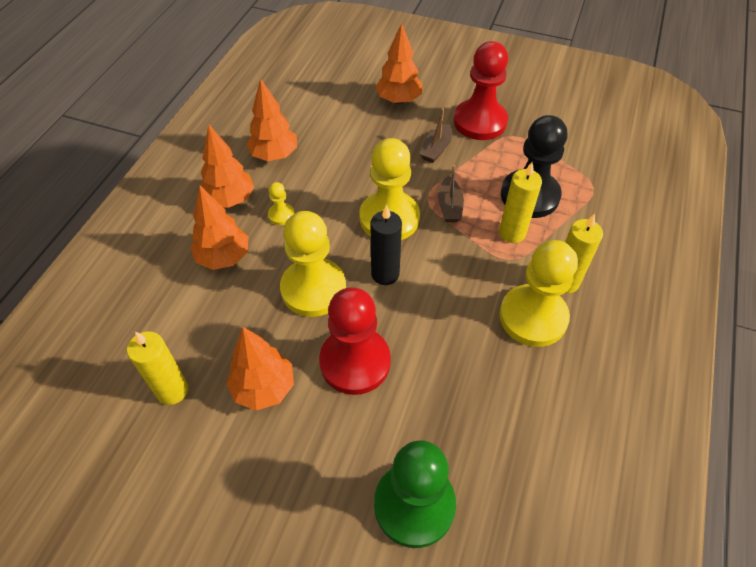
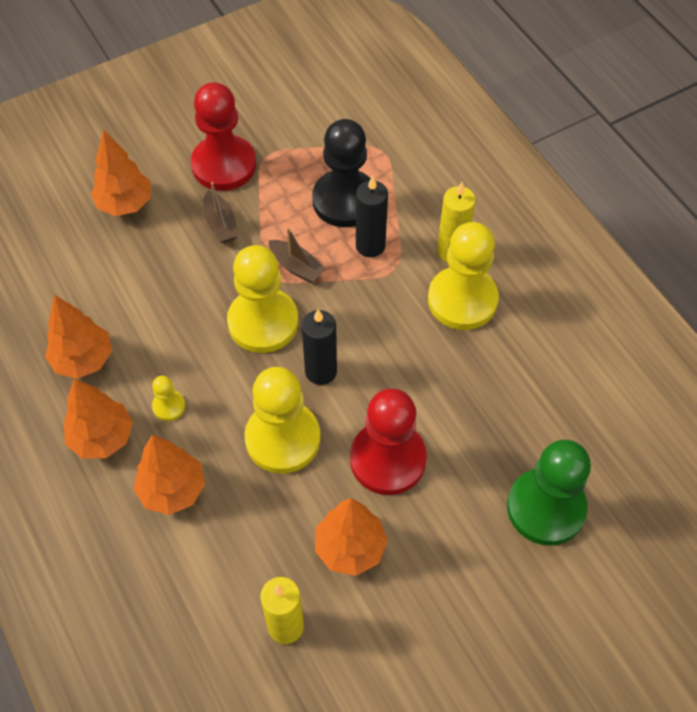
camera: 50 degrees left, 5 degrees up
(512, 233) = (370, 246): yellow candle -> black candle

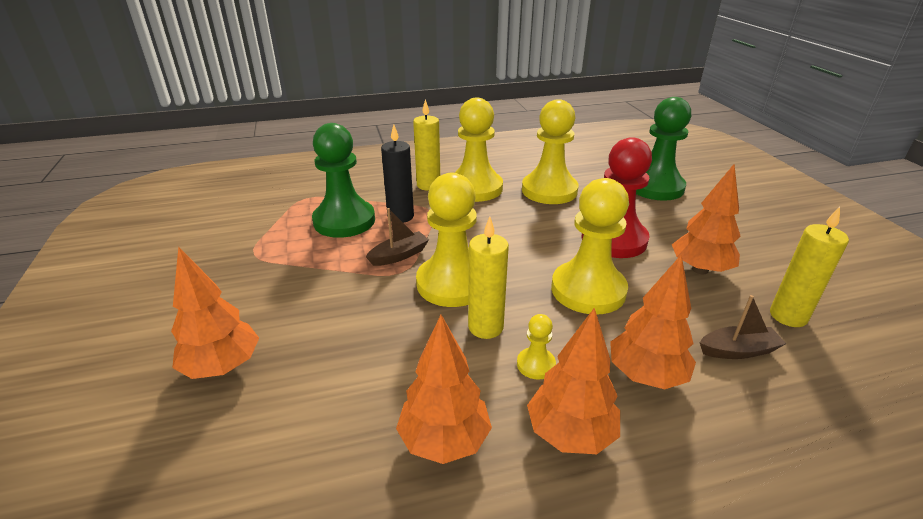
camera: 75 degrees left, 25 degrees down
(207, 361) = (485, 327): none -> yellow candle
(220, 224) = (314, 294): brown boat -> brown boat (738, 350)
(224, 165) = (239, 281): red pawn -> none
(321, 371) = (520, 259): black candle -> none
(345, 200) = (344, 221): black pawn -> green pawn
(486, 381) = (549, 190): none -> yellow pawn

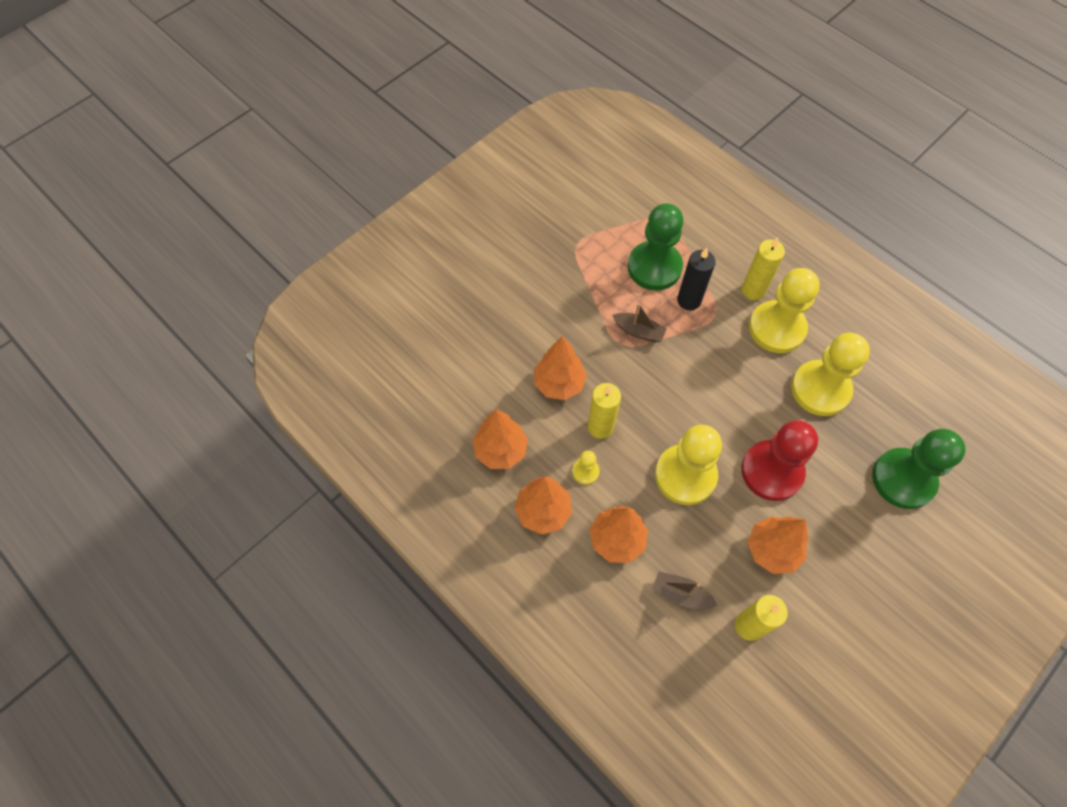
camera: 60 degrees right, 30 degrees up
(223, 367) = (479, 310): orange tree -> orange tree (559, 384)
(452, 283) = (631, 383): yellow pawn -> none
(738, 350) = (681, 594): brown boat -> brown boat turned 150 degrees clockwise

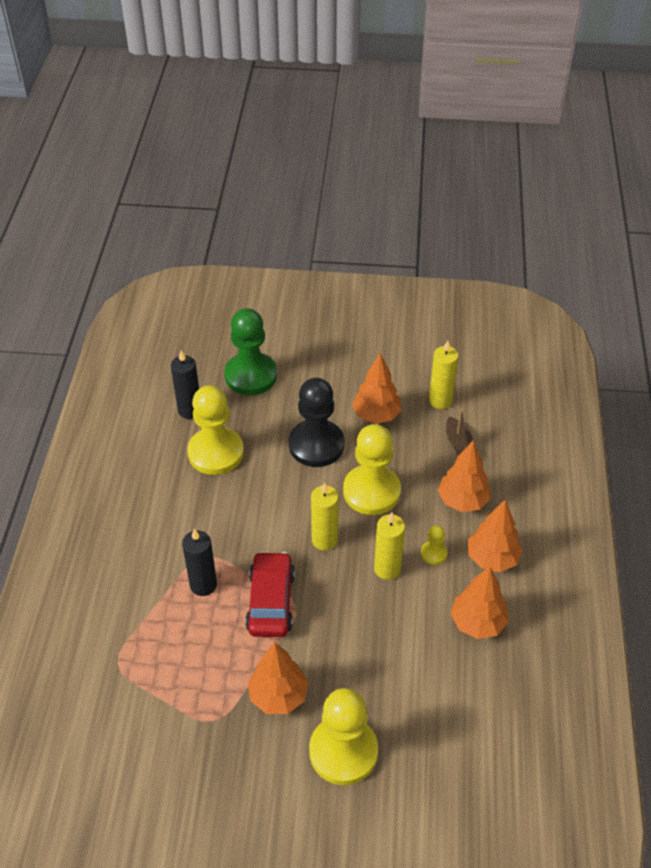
camera: 130 degrees left, 15 degrees down
(559, 384) = (378, 625): orange tree -> orange tree (278, 695)
(638, 331) = (270, 601): brown boat -> red car
(654, 267) = (188, 634): green pawn -> none
(753, 290) = (151, 545): yellow candle -> yellow candle (324, 540)
(772, 471) = (316, 445): red pawn -> black pawn
(777, 328) = (179, 508): yellow pawn -> yellow pawn (343, 751)
(889, 401) = (189, 410): none -> black candle

